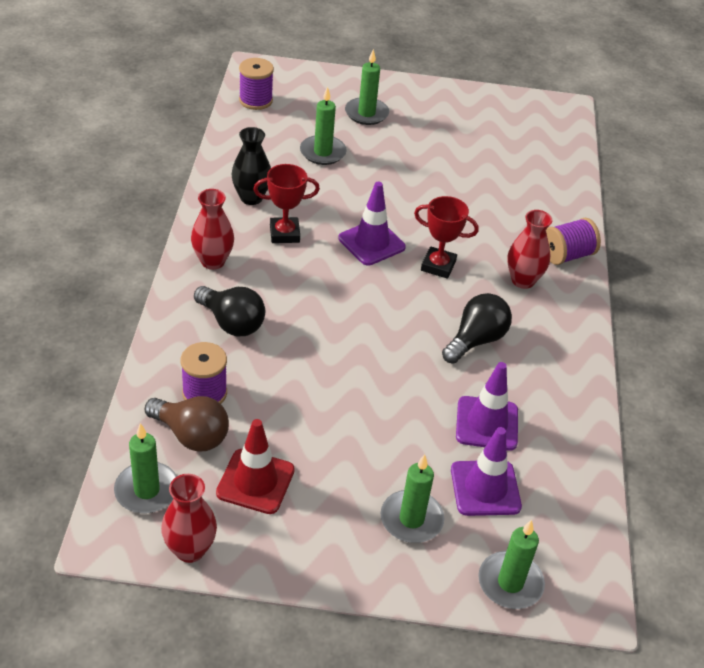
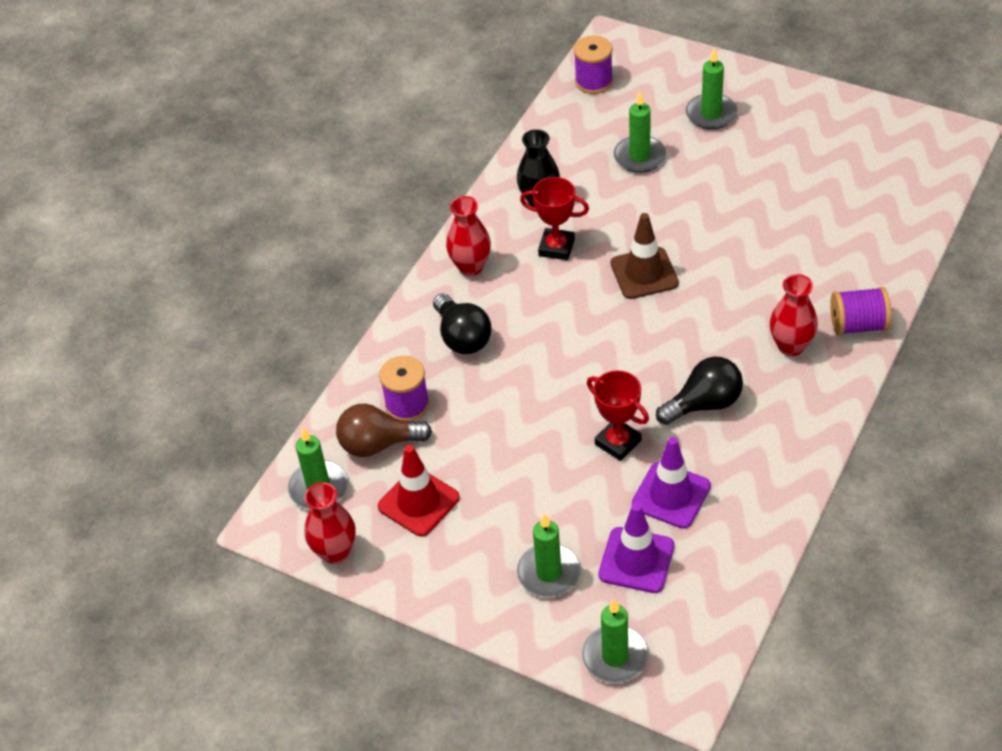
camera: 30 degrees right, 5 degrees up
(191, 435) = (378, 444): brown light bulb -> brown light bulb turned 120 degrees clockwise
(371, 243) = (644, 273): purple traffic cone -> brown traffic cone
(438, 266) = (704, 312): red trophy -> red trophy (618, 442)

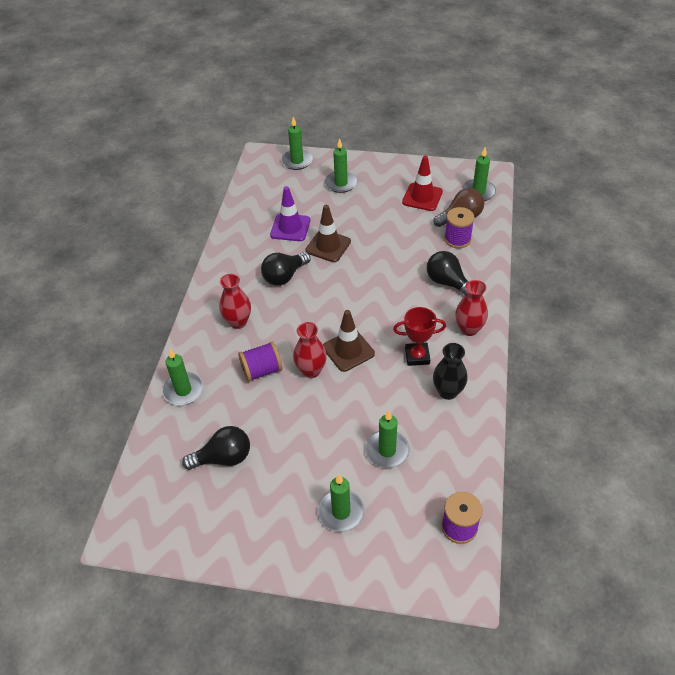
camera: 160 degrees right, 0 degrees up
(335, 552) = (451, 170): red vase -> red vase (311, 370)
(618, 442) = (328, 246): red trophy -> brown traffic cone
(636, 560) = (299, 197): purple traffic cone -> none
(834, 185) = (223, 458): none -> black light bulb
(858, 325) = (196, 345): purple spool -> purple spool (262, 370)
(879, 269) = (183, 390): none -> green candle

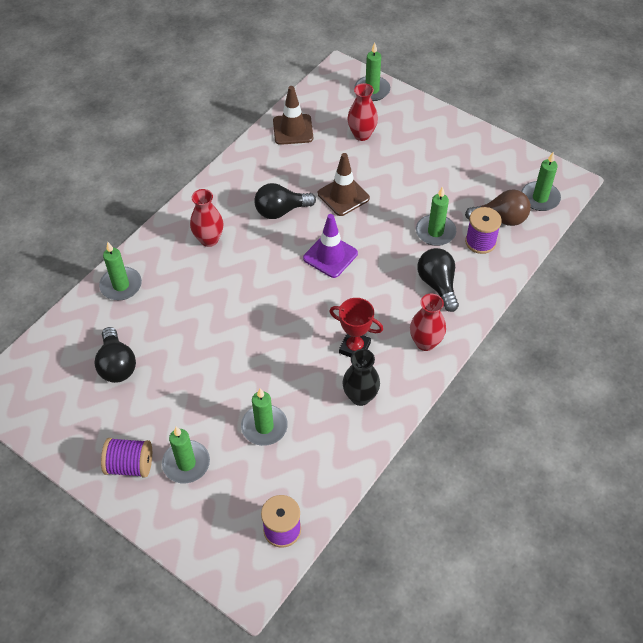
camera: 25 degrees right, 5 degrees up
(223, 458) = (117, 365): black light bulb -> black light bulb turned 60 degrees clockwise
(262, 370) = (201, 297): purple spool -> purple spool (130, 465)
(290, 227) = (319, 161): purple traffic cone -> purple traffic cone (330, 256)
(311, 370) = (245, 317): red vase -> red vase (362, 135)
(341, 183) = (400, 132): green candle -> green candle (435, 232)
(348, 350) = (292, 313): brown traffic cone -> brown traffic cone (293, 129)
(422, 197) = (475, 180): red traffic cone -> none

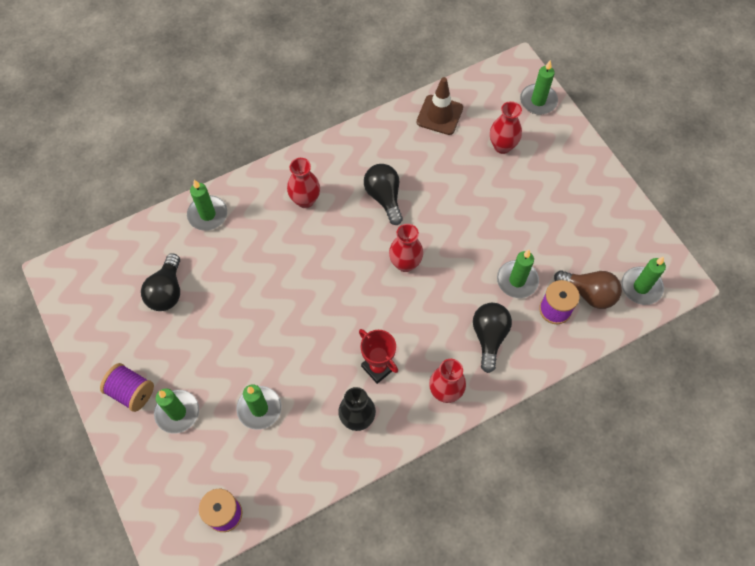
camera: 25 degrees right, 10 degrees up
(281, 211) = (384, 197): black light bulb -> black light bulb turned 60 degrees clockwise
(330, 256) = (405, 263): purple traffic cone -> red vase
(343, 196) = (450, 205): brown traffic cone -> none

